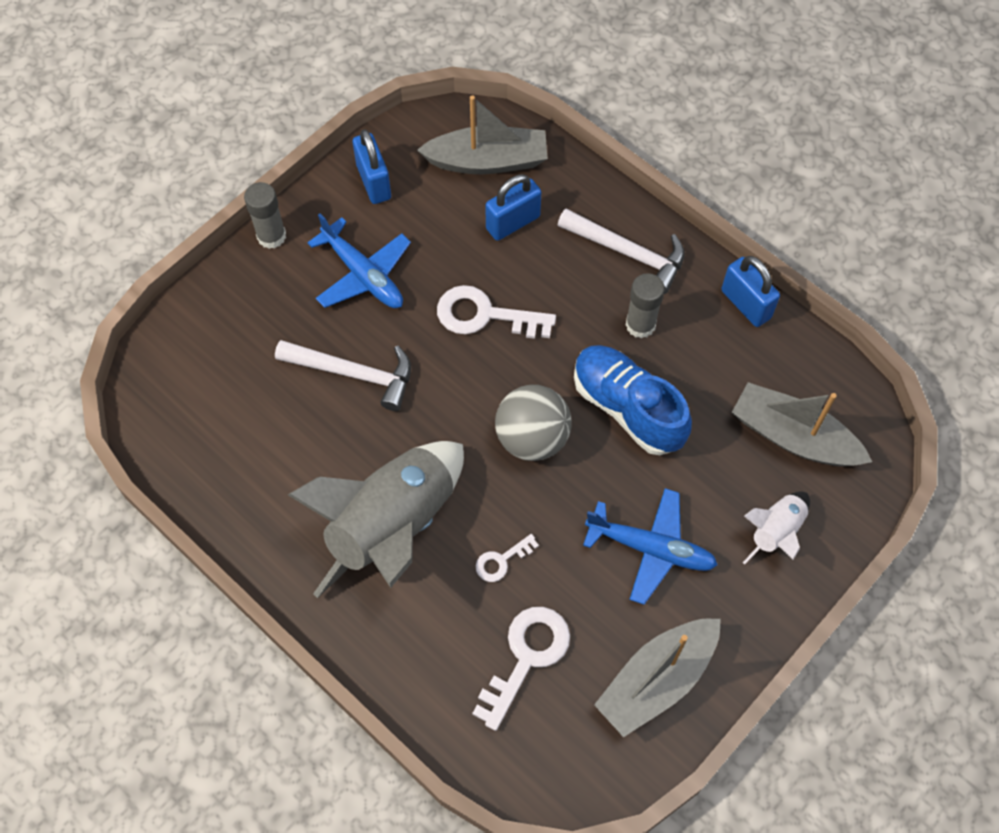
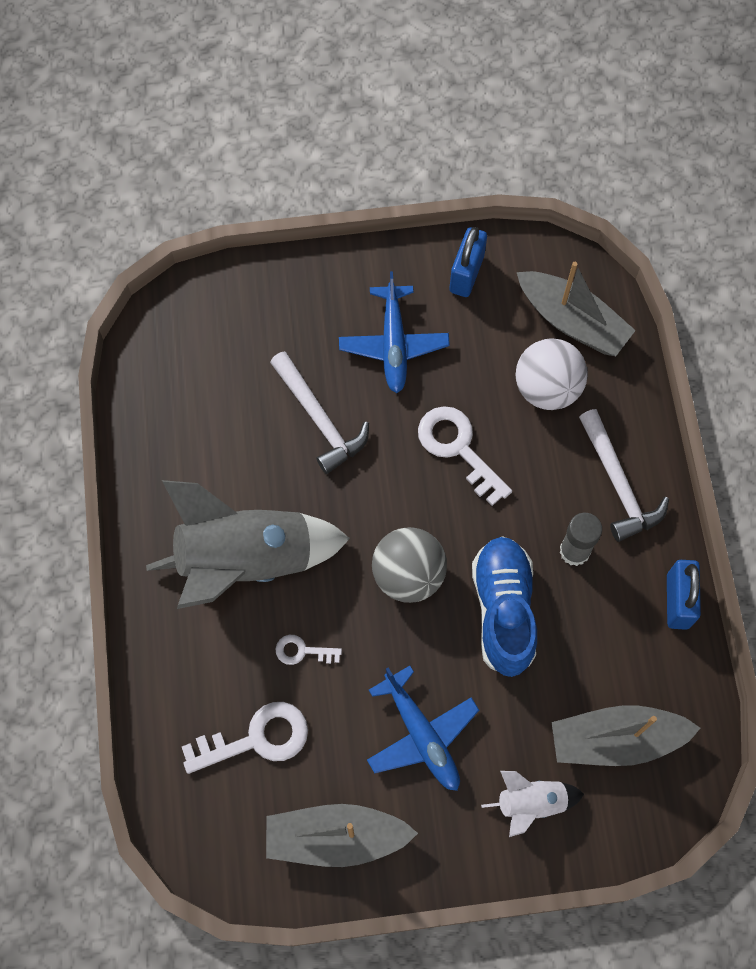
camera: 40 degrees right, 5 degrees up
(271, 236) = (351, 261): grey glue stick -> none
(513, 223) = (547, 388): blue padlock -> white ball
(793, 437) = (616, 740): grey boat -> grey boat turned 75 degrees counterclockwise

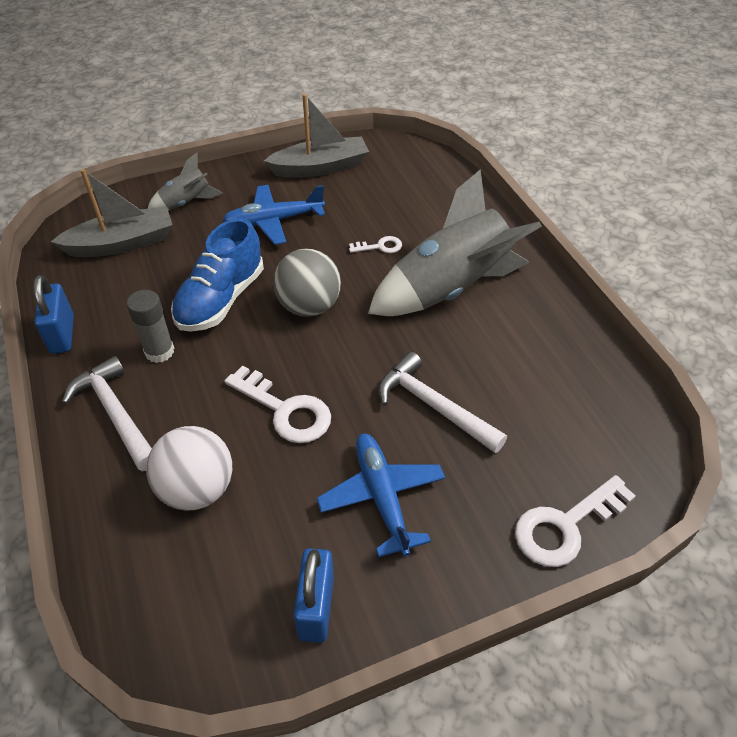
camera: 165 degrees right, 20 degrees down
(256, 739) = (394, 199): white key -> white key (566, 525)
(421, 734) = (274, 221): blue plane -> blue plane turned 60 degrees counterclockwise
(503, 610) = (221, 299): blue shoe -> blue shoe turned 45 degrees clockwise
(531, 803) = (186, 203): white rocket -> grey rocket
(572, 321) = (171, 576): grey boat -> none

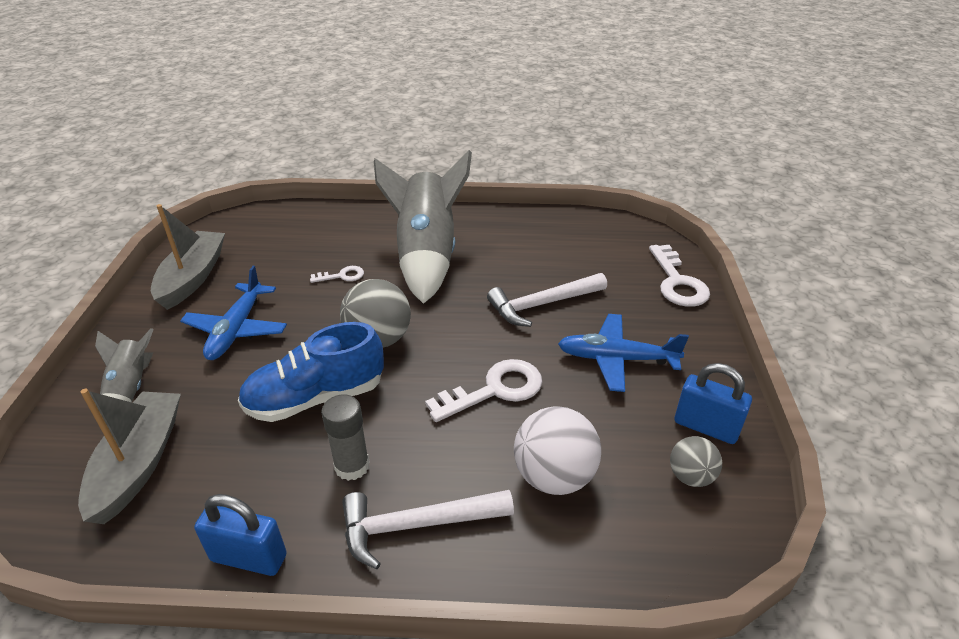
camera: 65 degrees left, 10 degrees down
(221, 299) = (316, 398): blue shoe -> blue shoe turned 105 degrees clockwise
(239, 605) = (690, 476): none -> grey ball
(380, 247) = (342, 276): white key -> white key turned 60 degrees clockwise

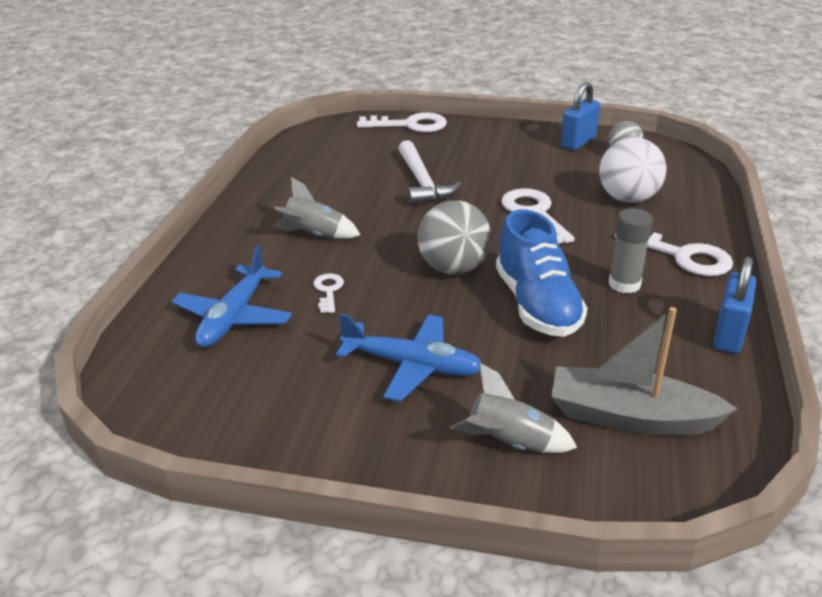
camera: 80 degrees left, 5 degrees down
(192, 277) = (277, 418): grey boat -> none
(417, 525) = (681, 255): white hammer -> white key
(426, 257) = (314, 235): grey rocket -> grey rocket, size x0.48
(617, 359) = (503, 161): blue plane -> blue plane (234, 317)

